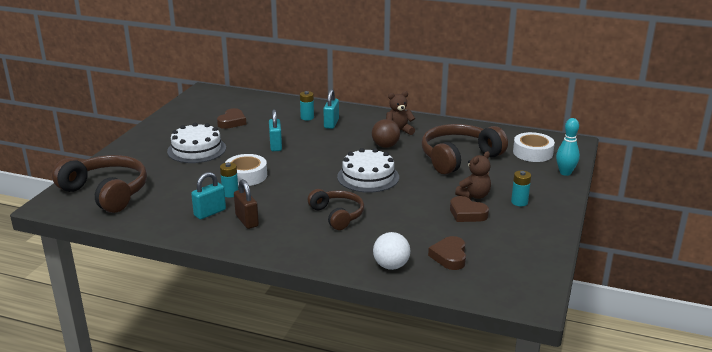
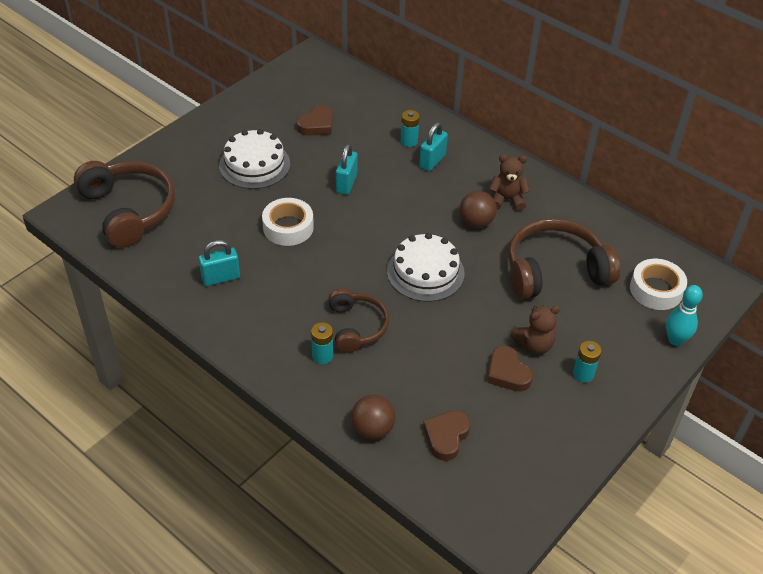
camera: 20 degrees right, 20 degrees up
(230, 193) = (257, 252): turquoise battery -> turquoise battery (322, 356)
(247, 221) = (253, 304): brown padlock -> none
(391, 266) = (372, 429): white ball -> brown ball

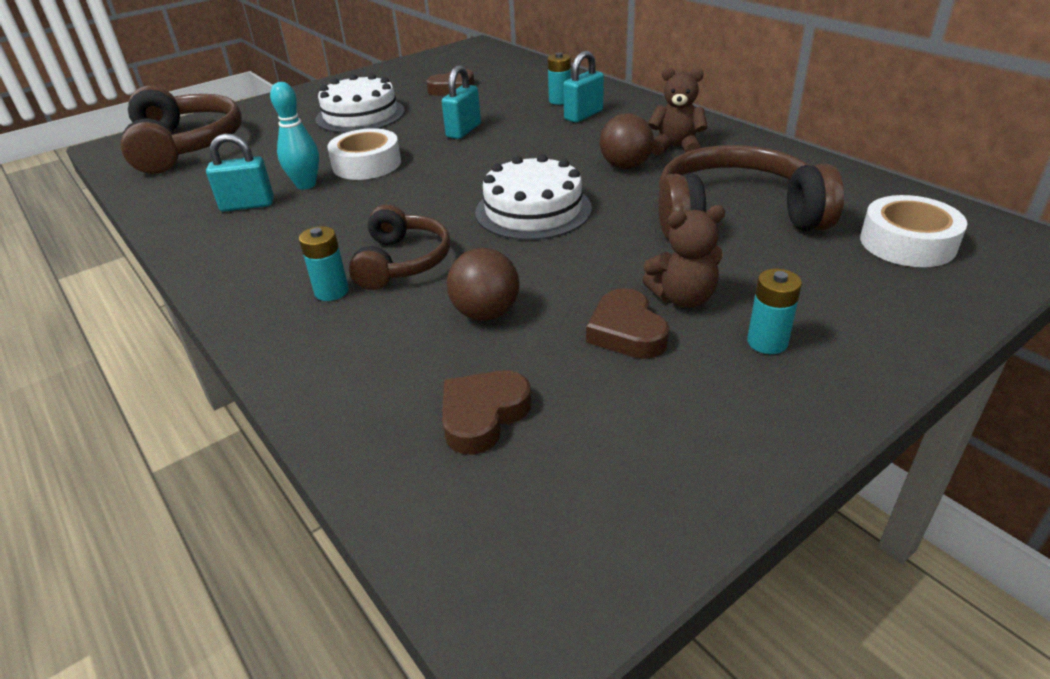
camera: 15 degrees right, 10 degrees down
(372, 429) = (357, 392): brown ball -> brown ball (486, 313)
(675, 340) = (948, 306): turquoise bowling pin -> turquoise bowling pin (306, 185)

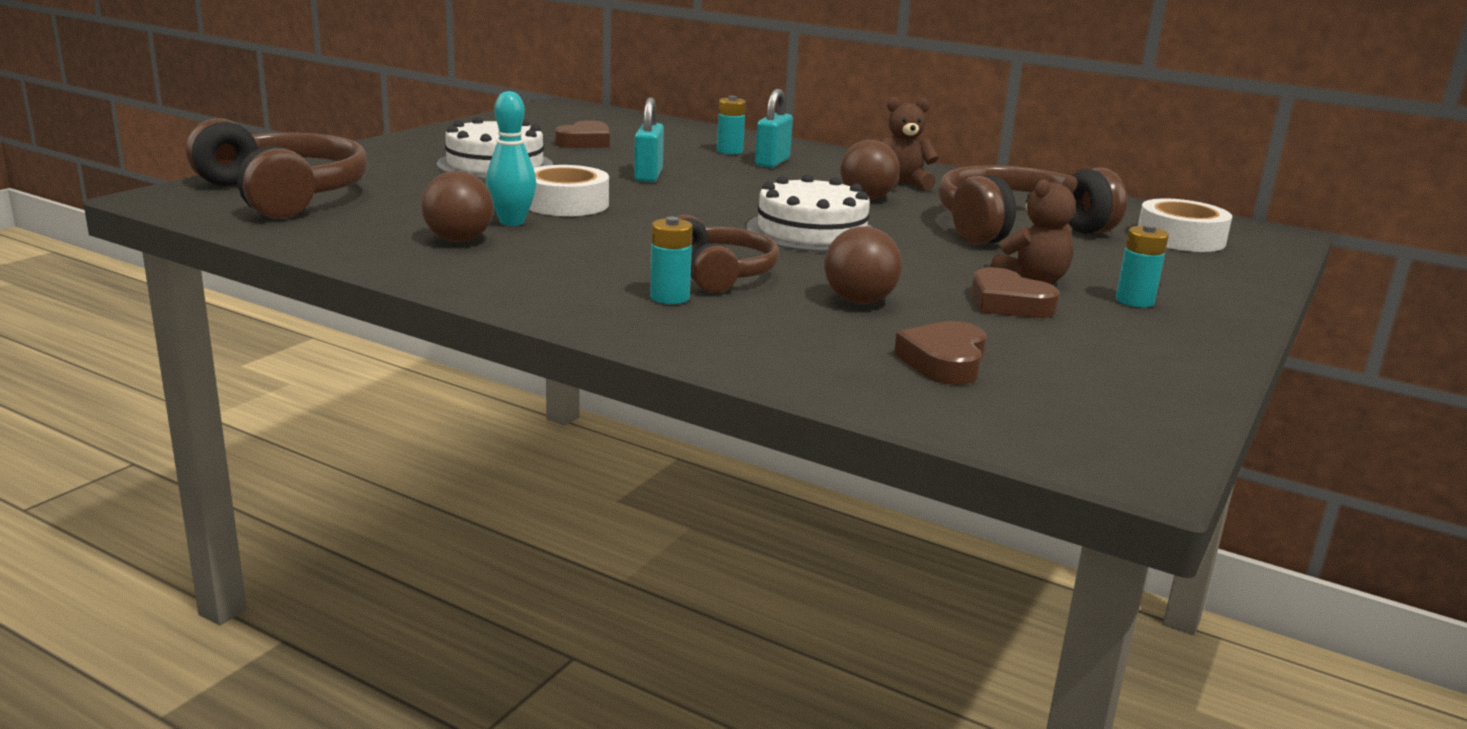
camera: 25 degrees left, 15 degrees down
(247, 205) = (459, 240): turquoise padlock -> brown ball

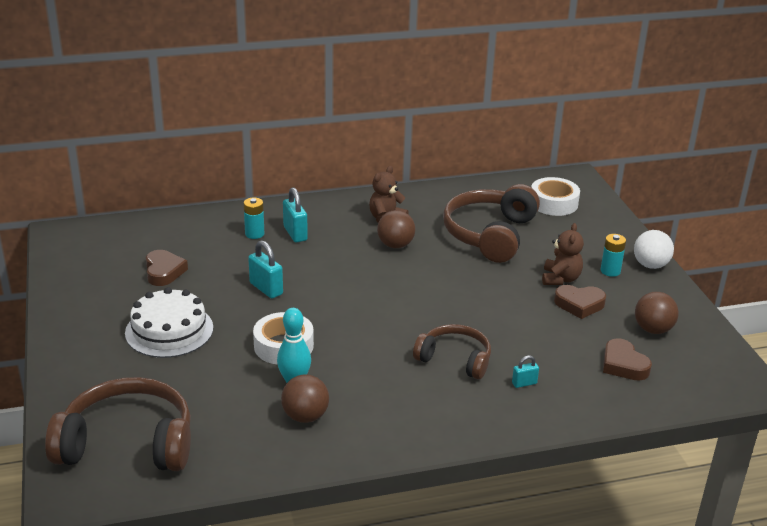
camera: 45 degrees left, 10 degrees up
(669, 297) = (472, 394): turquoise battery -> none
(756, 317) = (524, 383): none -> turquoise padlock
(811, 231) = (426, 295): white cake -> none
(859, 301) = (535, 342): brown ball -> brown ball (653, 329)
(1223, 319) = (650, 265): none -> white ball

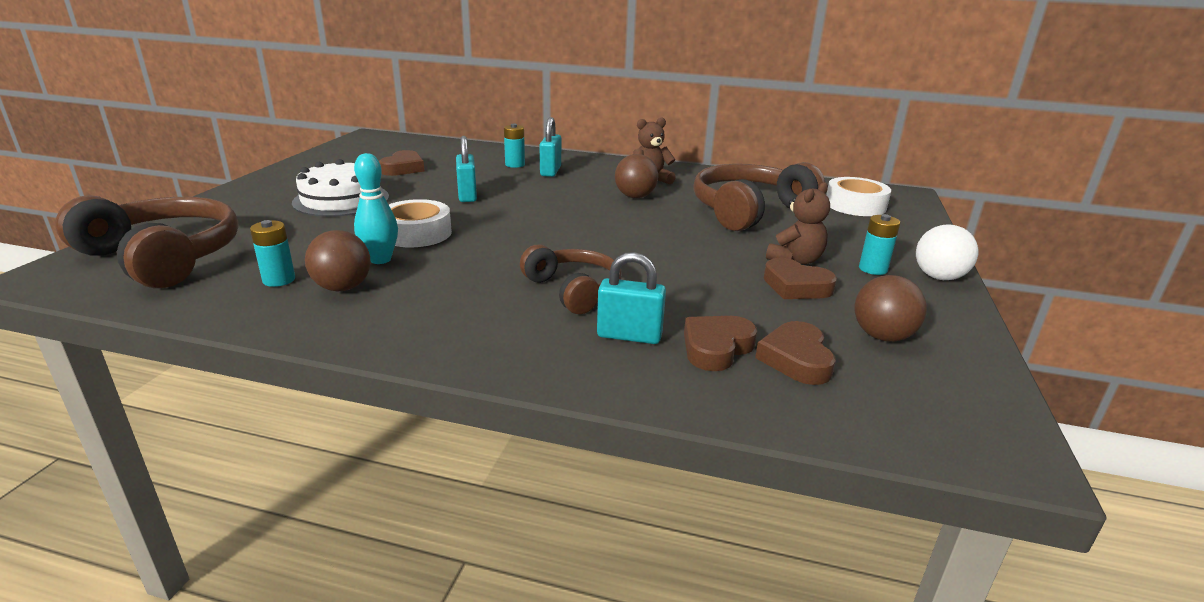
camera: 30 degrees right, 5 degrees down
(251, 427) = (279, 280): none -> turquoise battery
(524, 383) = (629, 336): turquoise padlock -> turquoise padlock, size x1.76
(577, 373) = (716, 348): none -> brown heart

